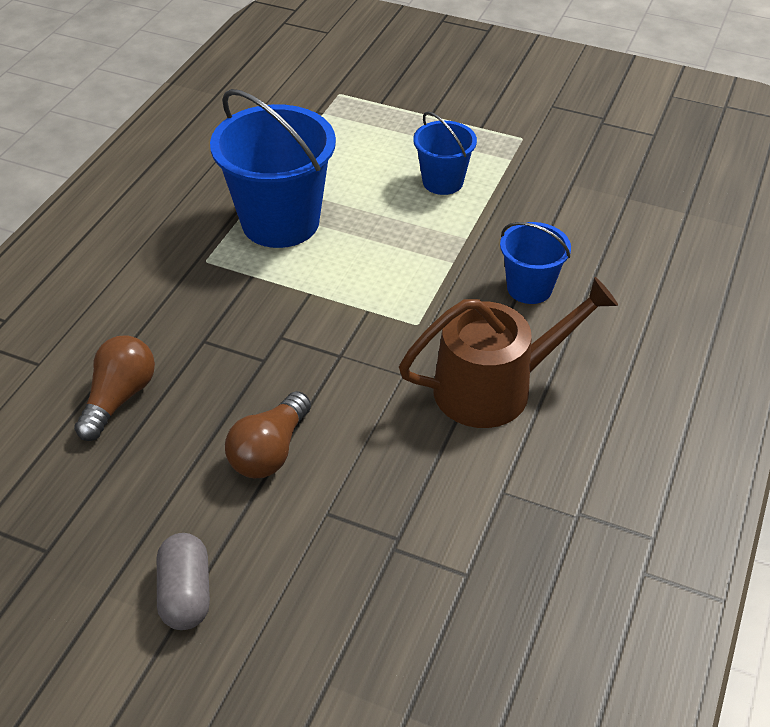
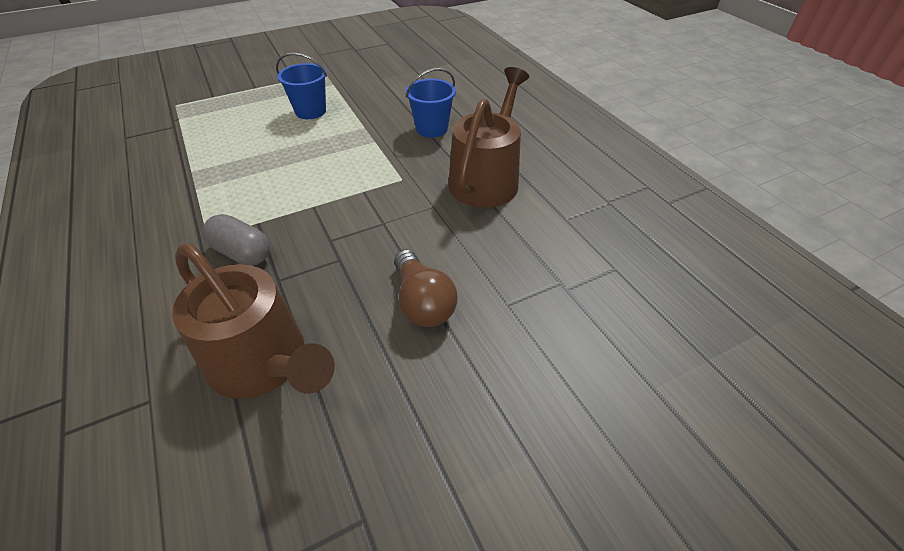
camera: 50 degrees left, 0 degrees up
(119, 398) = (263, 362): brown light bulb -> brown watering can
(186, 593) = (506, 432): grey capsule -> grey capsule (242, 253)
(280, 222) = (233, 184): blue bucket -> none

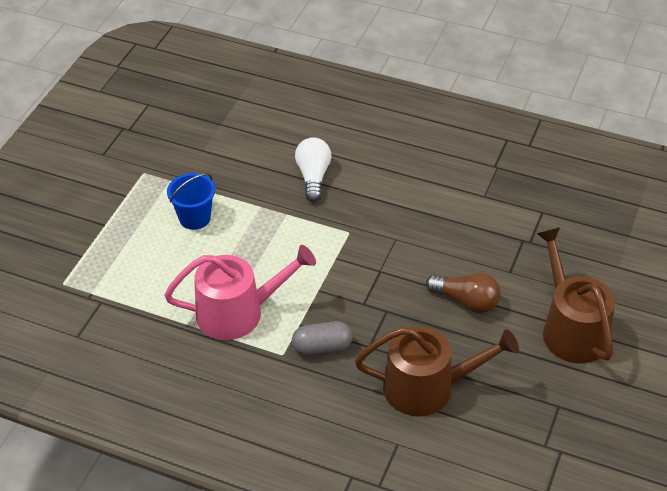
camera: 40 degrees left, 0 degrees up
(233, 185) = (238, 312): none -> pink watering can
(431, 128) = (313, 176): blue bucket -> white light bulb
(486, 178) = (404, 196): brown watering can -> brown watering can (571, 329)

